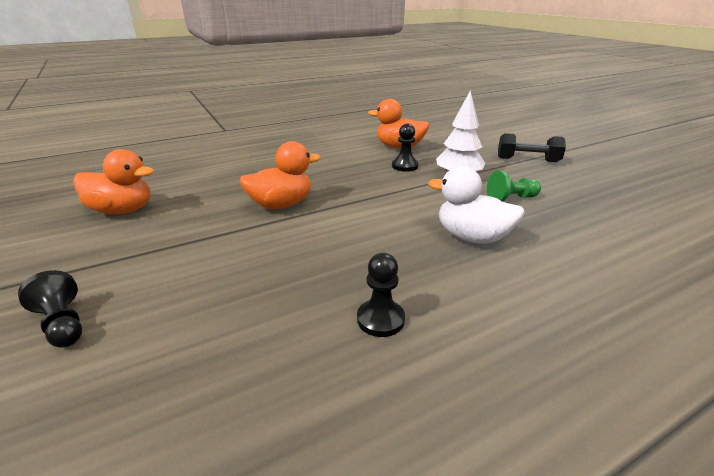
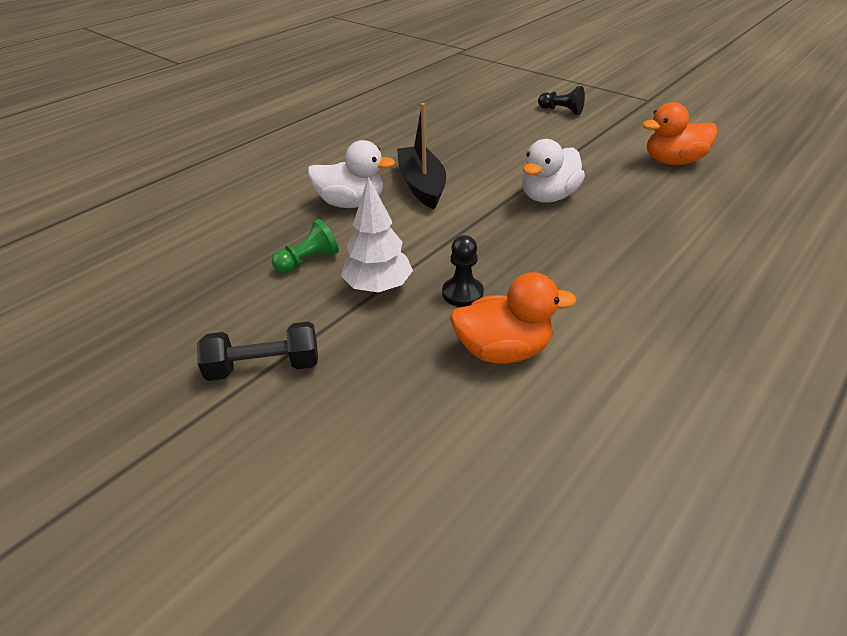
camera: 160 degrees right, 10 degrees up
(281, 204) = (548, 197): orange duck -> white duck
(380, 319) = (399, 143): black pawn -> none
(388, 240) = (422, 185): none -> black boat

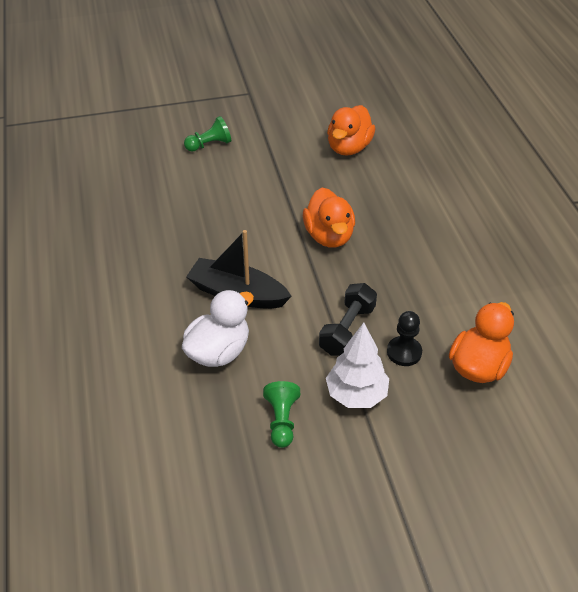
camera: 55 degrees left, 5 degrees up
(264, 367) = (397, 507): black dumbbell -> black dumbbell (347, 330)
(548, 197) = (329, 236): white duck -> orange duck
(561, 111) = (209, 145): black pawn -> green pawn

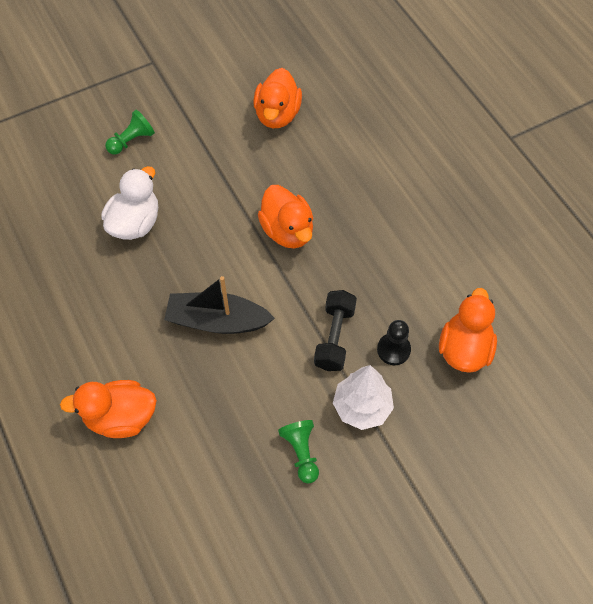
camera: 15 degrees left, 15 degrees up
(117, 352) = (120, 417): none -> orange duck
(219, 352) = (219, 392): white duck -> white duck (135, 223)

